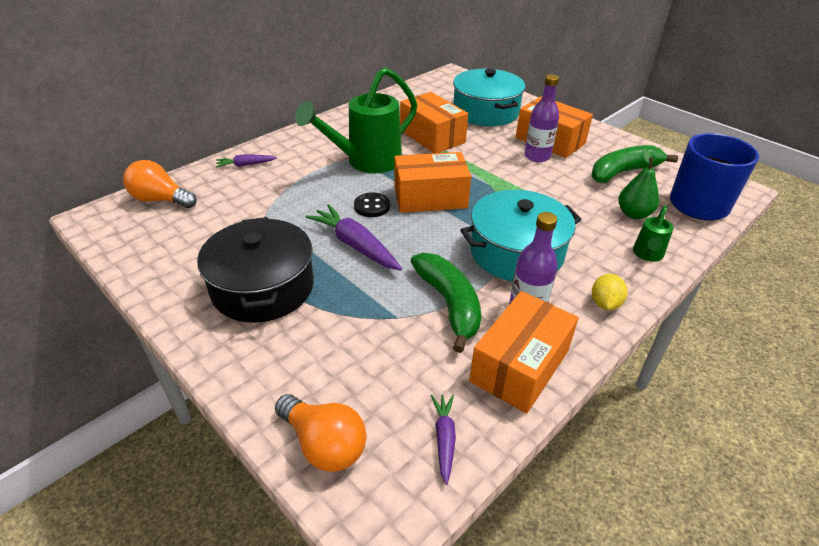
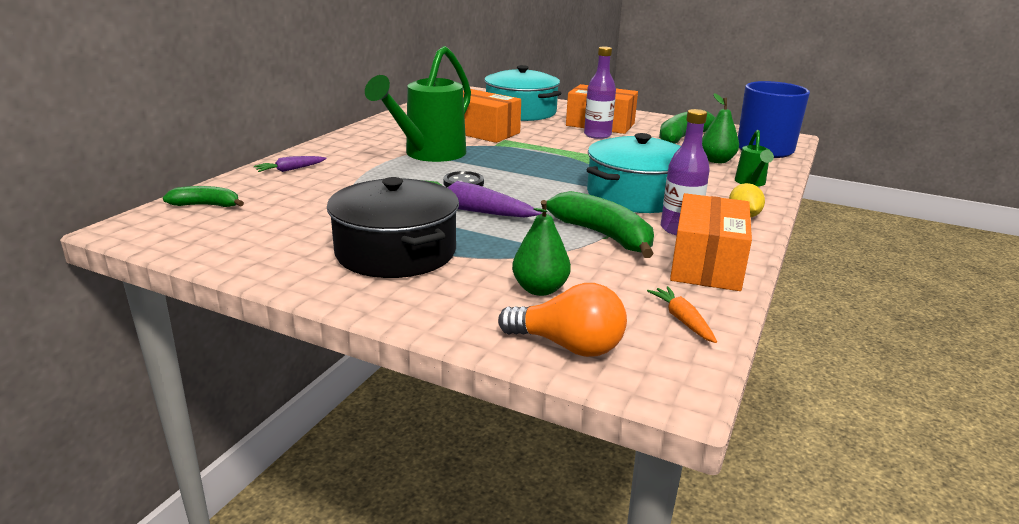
camera: 20 degrees left, 15 degrees down
(161, 200) = (206, 205): orange light bulb -> green banana
(347, 364) = (540, 289): none -> green pear
(430, 197) = (518, 171): orange box -> none
(444, 438) = (682, 320): purple carrot -> orange carrot

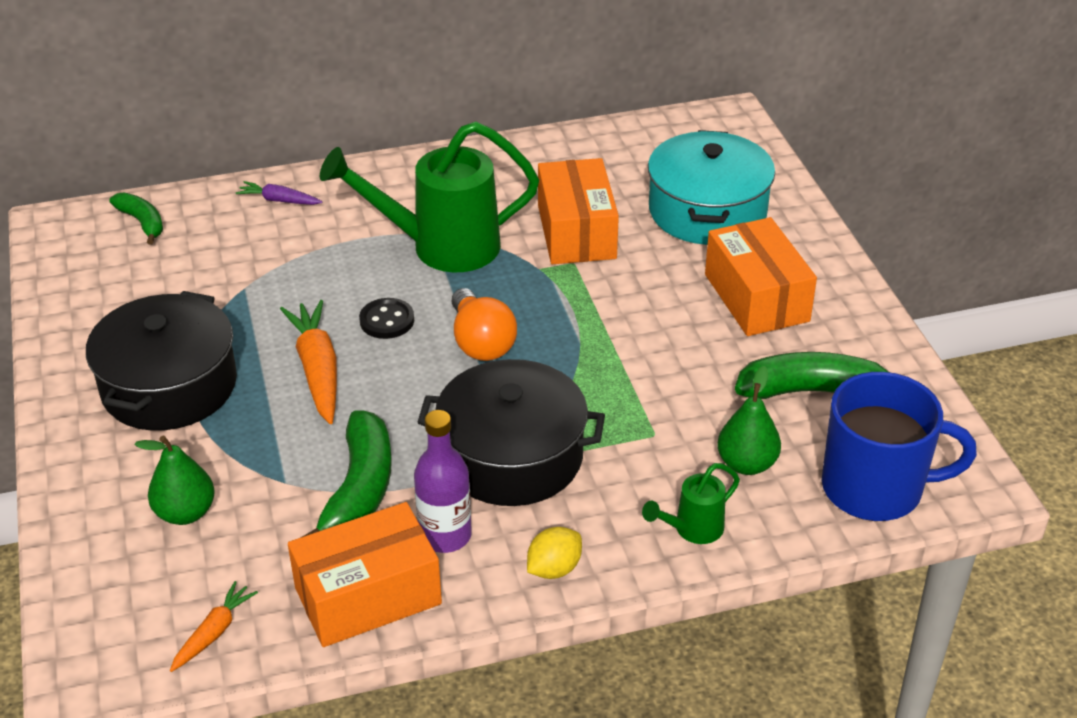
camera: 50 degrees right, 15 degrees up
(470, 210) = (317, 369): purple carrot -> orange carrot
(568, 346) = (96, 584): orange light bulb -> orange light bulb (481, 342)
(597, 135) = (704, 319): purple bottle -> none
(635, 195) = (512, 456): turquoise pot -> black pot

